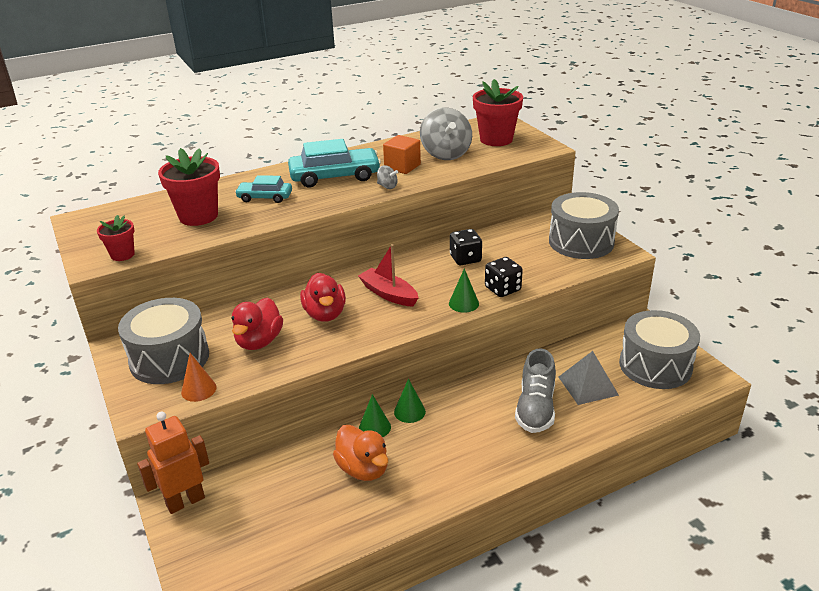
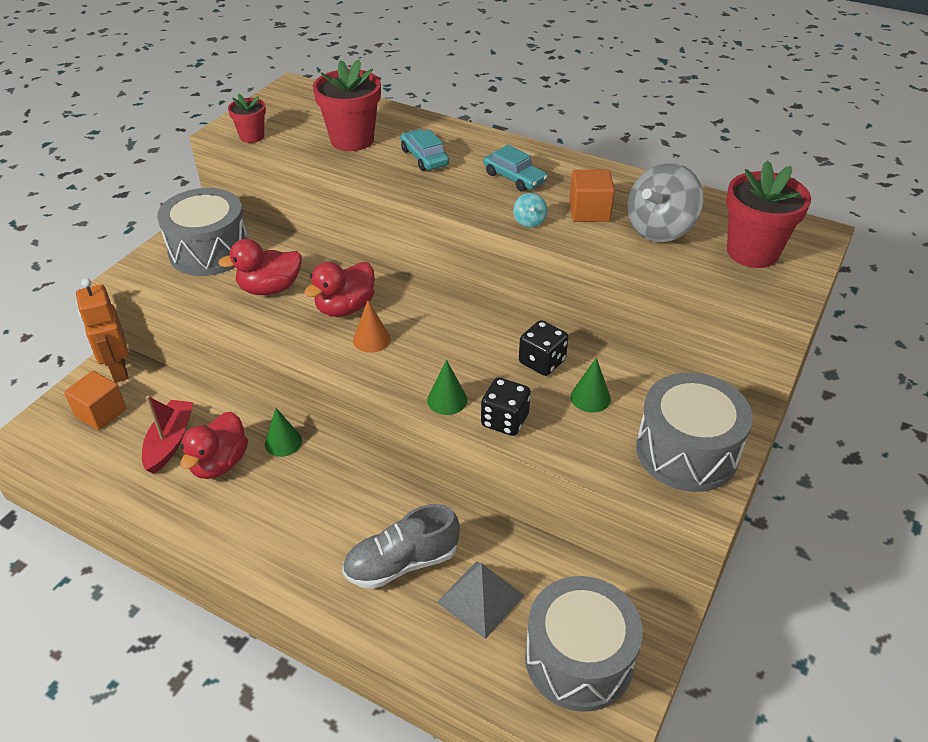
camera: 55 degrees right, 10 degrees up
(185, 501) = (118, 370): orange robot -> orange robot turned 135 degrees counterclockwise
(198, 389) = (177, 290): orange cone -> orange cone (371, 339)
(228, 528) = (101, 413): none -> orange cube
(335, 176) = (514, 178): turquoise car -> turquoise car, size x0.58
(363, 469) = (219, 463): orange duck -> red duck
(387, 186) = (529, 221): grey spinning top -> turquoise spinning top
(388, 294) = (417, 334): red boat -> red boat (170, 442)
(409, 411) = (324, 457): green cone -> green cone (590, 397)

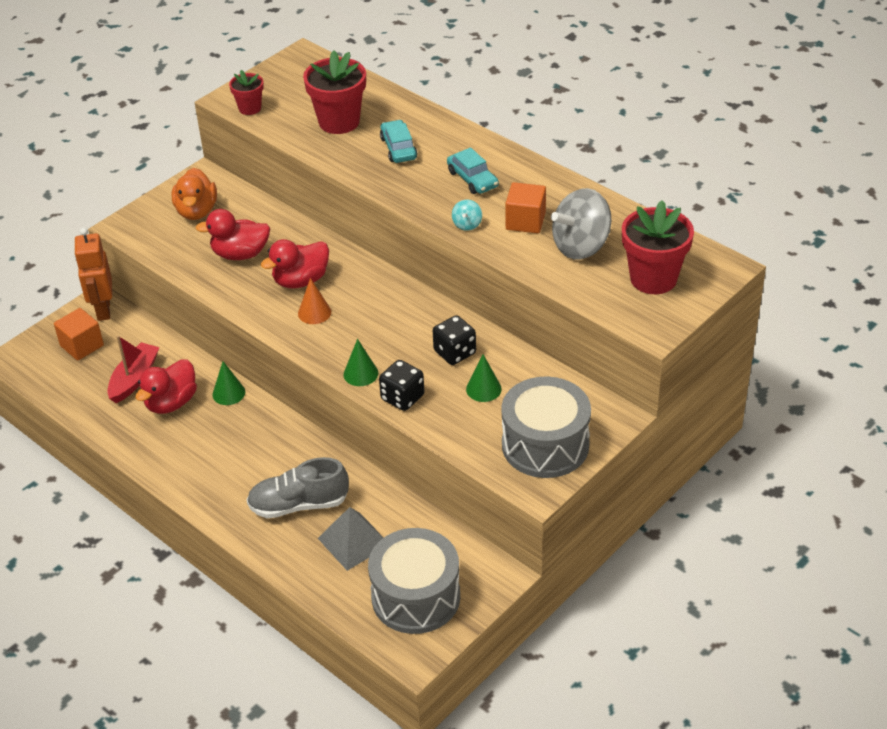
camera: 15 degrees right, 0 degrees up
(209, 251) = (197, 211): grey drum -> orange duck

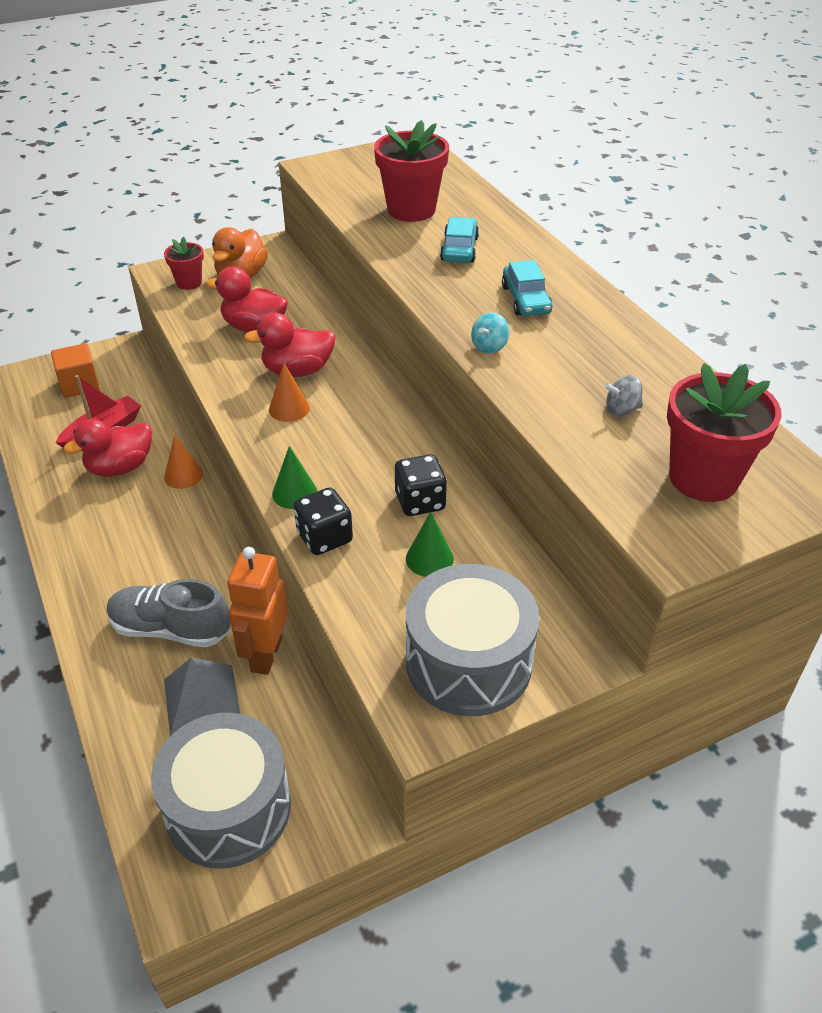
camera: 20 degrees right, 0 degrees up
(103, 310) = (124, 356): orange robot -> orange robot (265, 655)
(228, 393) = (183, 475): green cone -> orange cone
(250, 108) = (328, 178): red flower pot -> red flower pot (189, 283)
(525, 221) = (564, 361): orange cube -> none
(581, 246) = (621, 410): grey spinning top -> grey spinning top, size x0.44

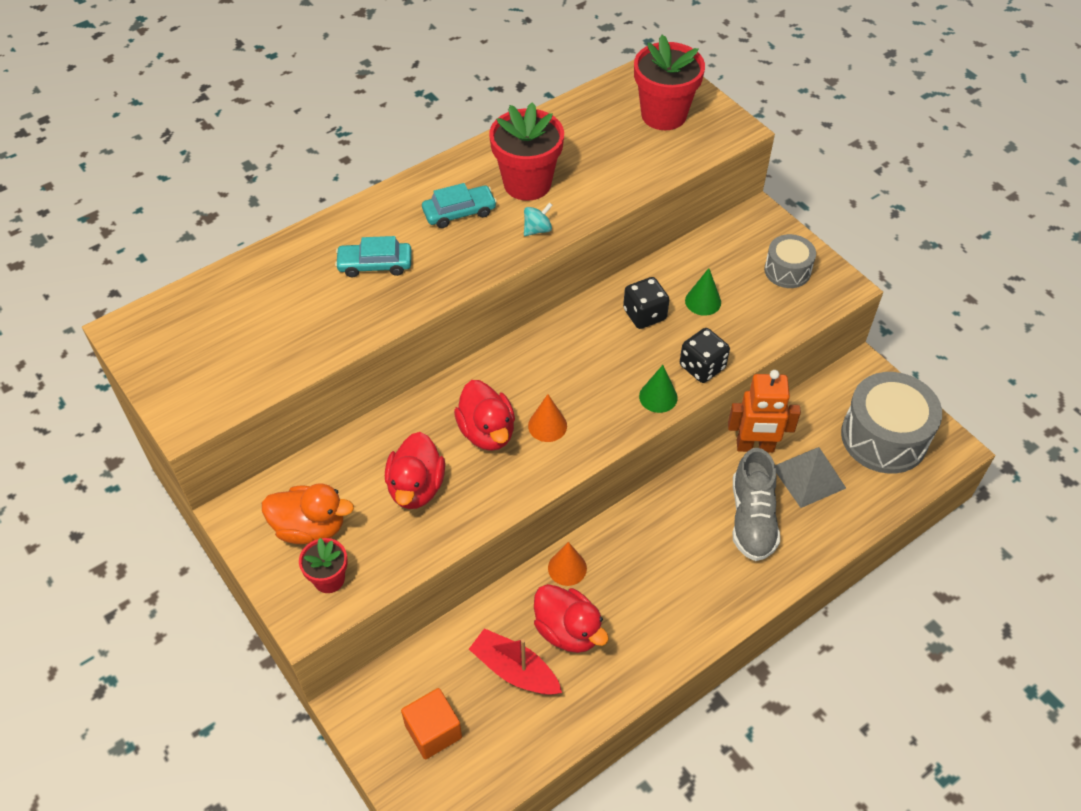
camera: 100 degrees left, 10 degrees up
(411, 210) = (295, 311): red flower pot -> red flower pot (527, 183)
(468, 662) = (787, 270): grey drum -> grey drum, size x0.55
(489, 347) = (537, 229): turquoise spinning top -> turquoise spinning top turned 60 degrees counterclockwise
(621, 410) = (601, 153): grey spinning top -> none

